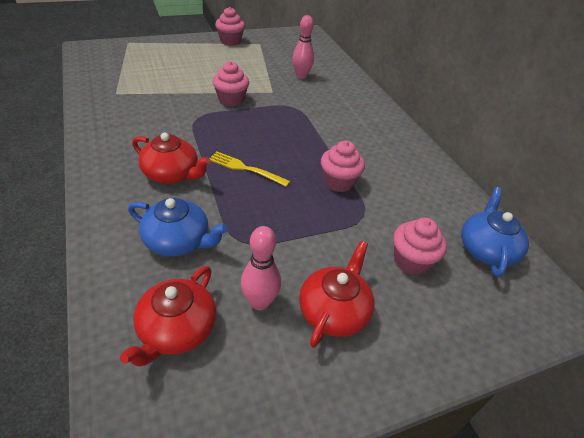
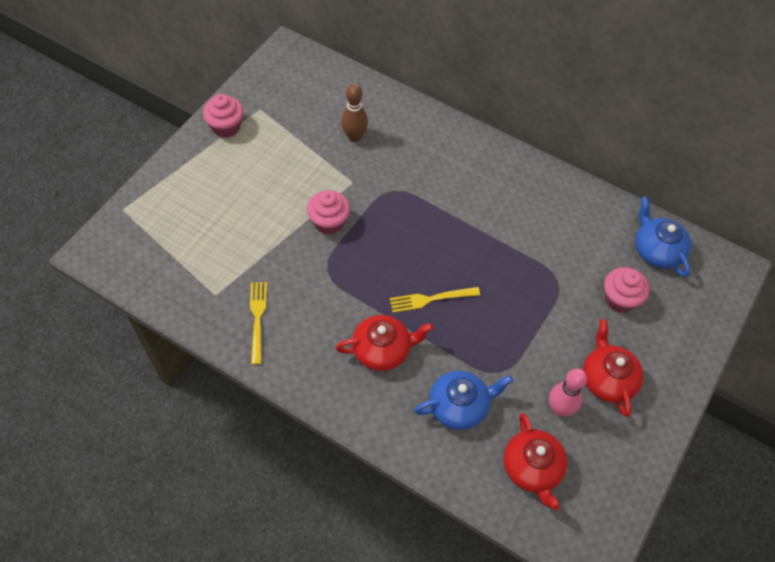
camera: 35 degrees left, 15 degrees up
(121, 115) = (257, 318): none -> yellow fork
(301, 76) = (354, 137): pink bowling pin -> brown bowling pin
(338, 182) = (511, 259): pink cupcake -> none

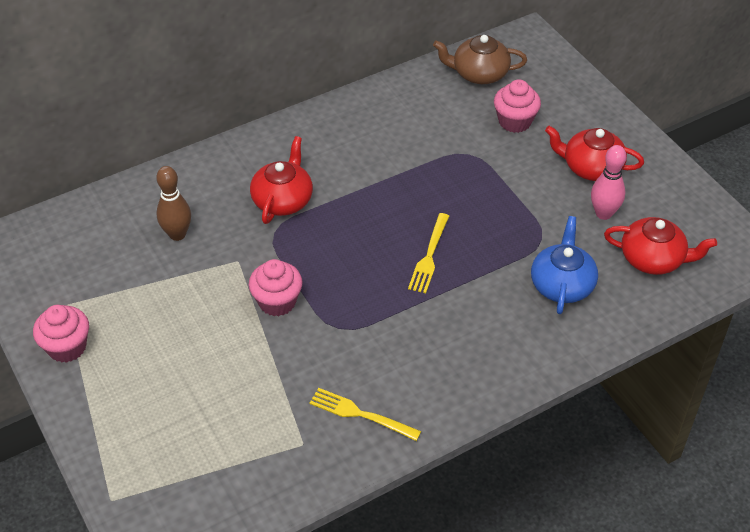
camera: 60 degrees left, 10 degrees down
(382, 350) = (465, 319): red teapot -> red teapot (283, 200)
(657, 250) = (479, 73): blue teapot -> brown teapot

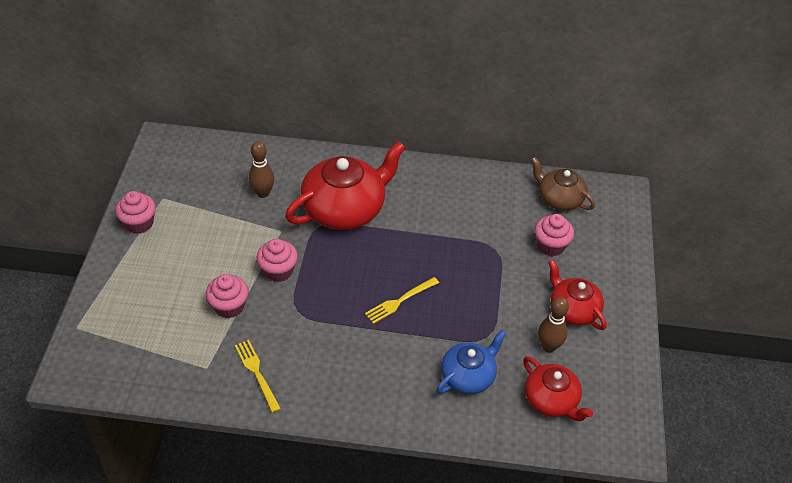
camera: 35 degrees right, 0 degrees up
(262, 369) = (229, 306): none -> pink cupcake
(283, 200) = (345, 209): red teapot -> red teapot, size x1.72
(603, 213) = (548, 346): pink bowling pin -> brown bowling pin

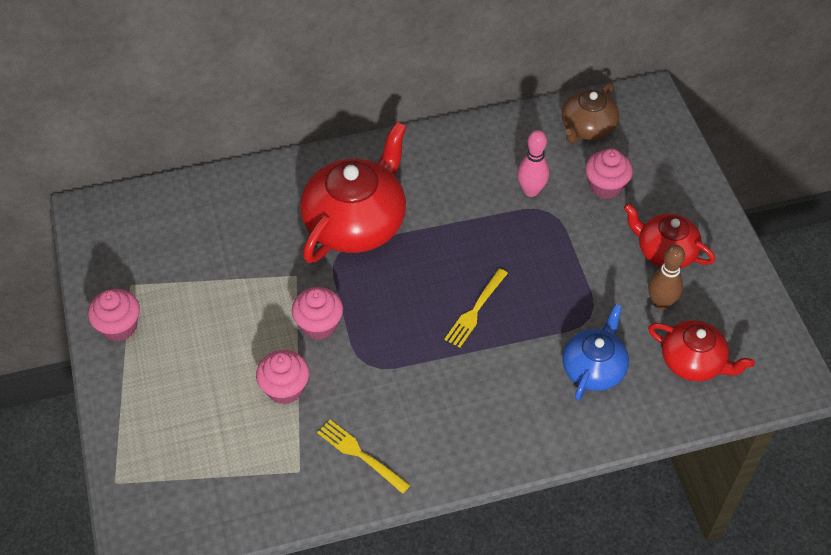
camera: 20 degrees left, 5 degrees up
(263, 193) = (249, 237): brown bowling pin -> none
(490, 229) = (531, 191): none -> pink bowling pin
(559, 198) = (587, 128): brown teapot -> brown teapot turned 75 degrees counterclockwise

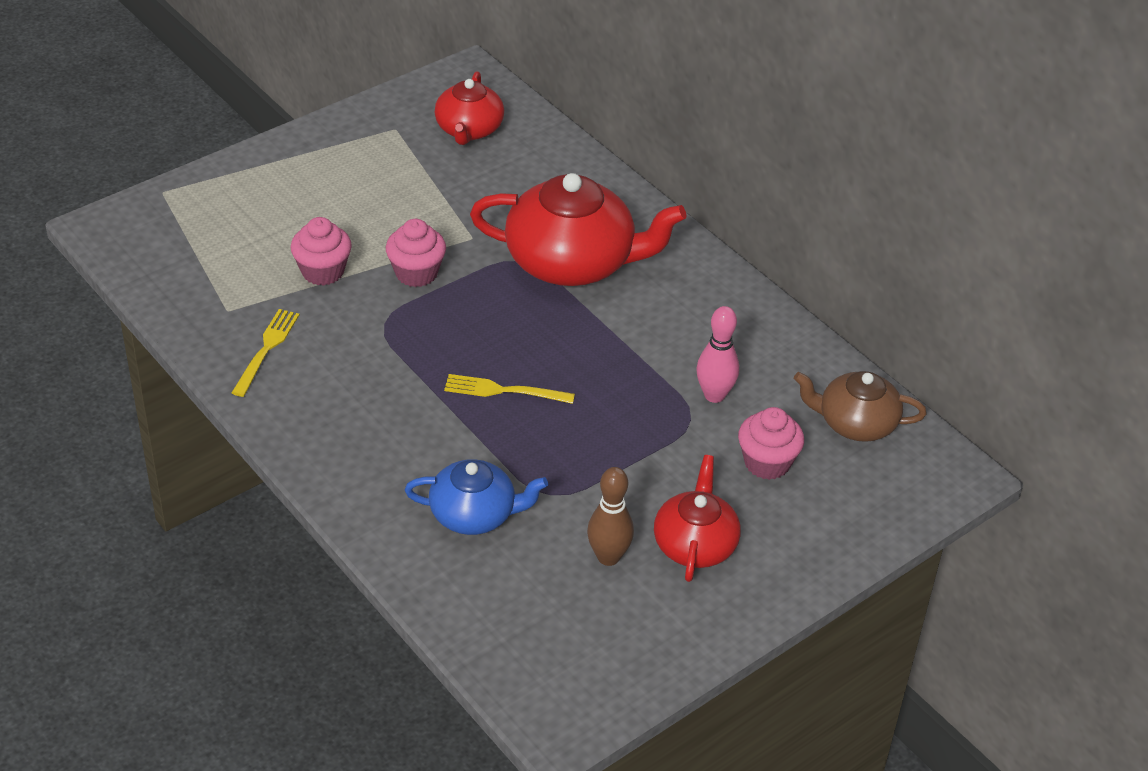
camera: 65 degrees right, 10 degrees down
(119, 327) = (340, 137): pink cupcake -> none
(693, 362) = (533, 608): red teapot -> red teapot (469, 130)

